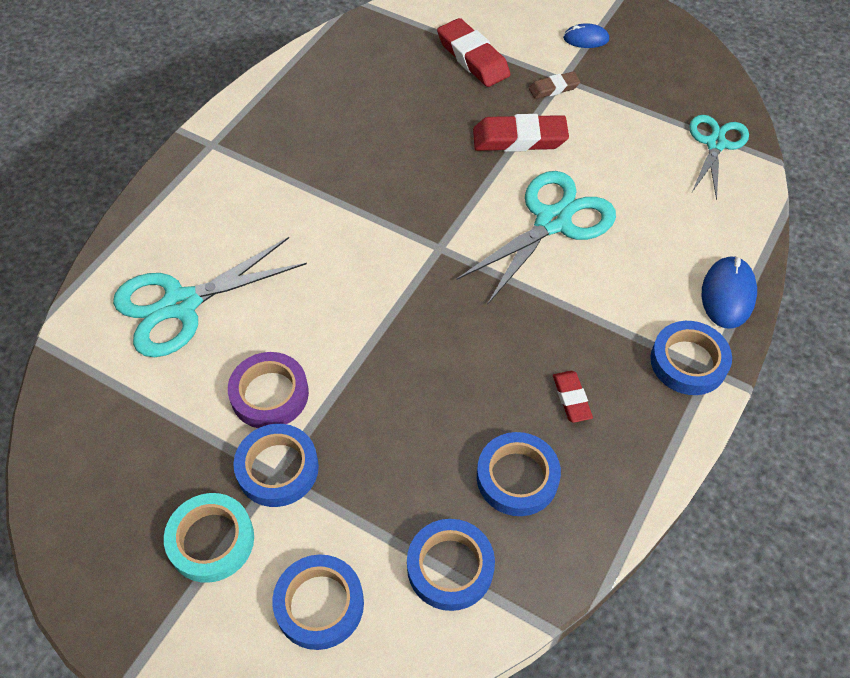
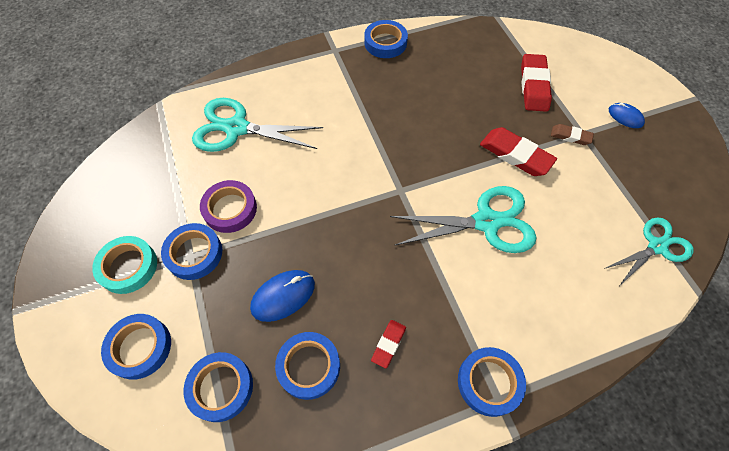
camera: 40 degrees right, 5 degrees up
(266, 101) = (385, 43): none -> blue tape
(728, 294) = (563, 358): blue mouse -> blue mouse (283, 296)

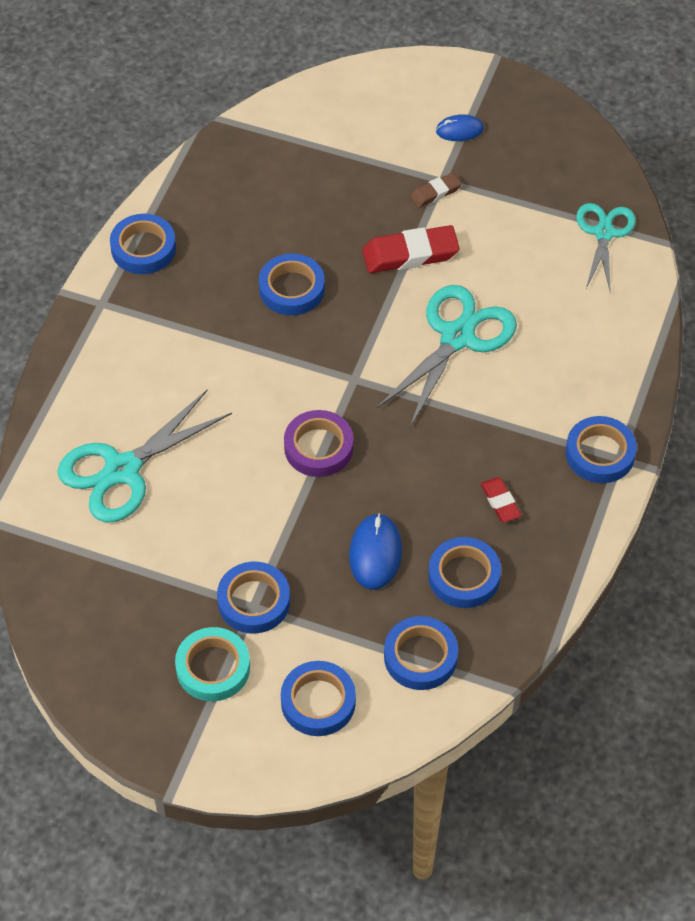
camera: 50 degrees left, 5 degrees down
(230, 209) = (229, 539): purple tape -> purple tape (318, 447)
(429, 118) = (291, 289): none -> blue tape
(534, 86) = (346, 168): red eraser -> none

